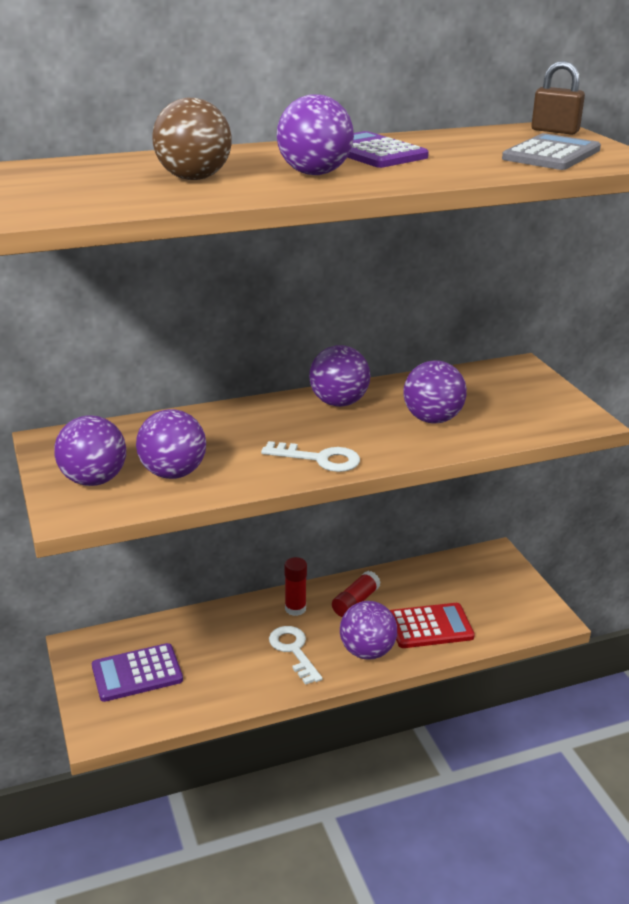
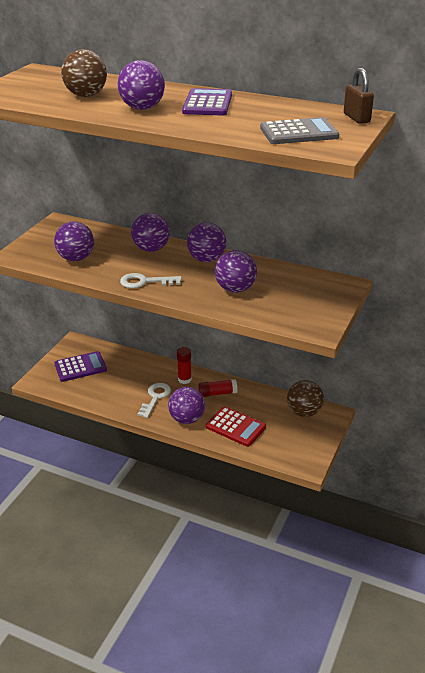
camera: 45 degrees right, 5 degrees up
(94, 480) = (44, 247): purple ball -> purple ball (151, 249)
(137, 673) = (80, 367): purple calculator -> purple calculator turned 135 degrees clockwise
(319, 459) = (145, 282): white key -> white key turned 120 degrees clockwise
(469, 568) = (304, 412): none -> brown ball

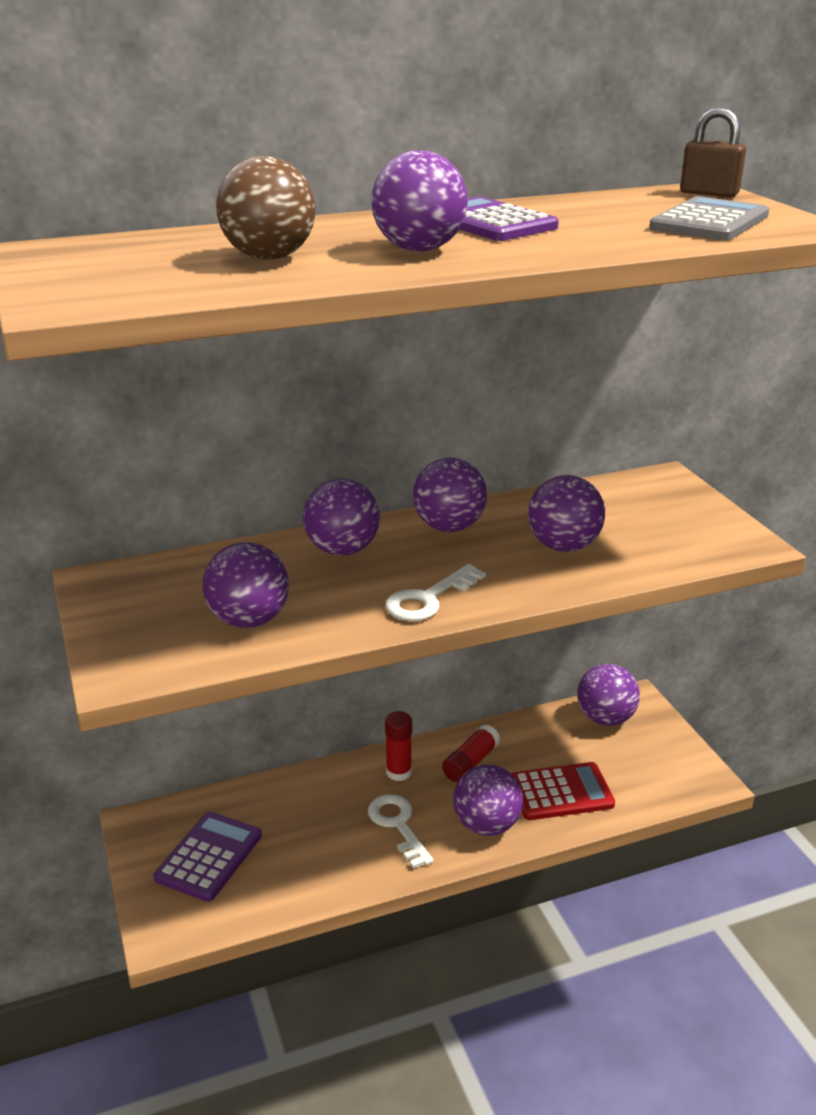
camera: 45 degrees left, 5 degrees down
(304, 412) = (605, 718): brown ball -> purple ball

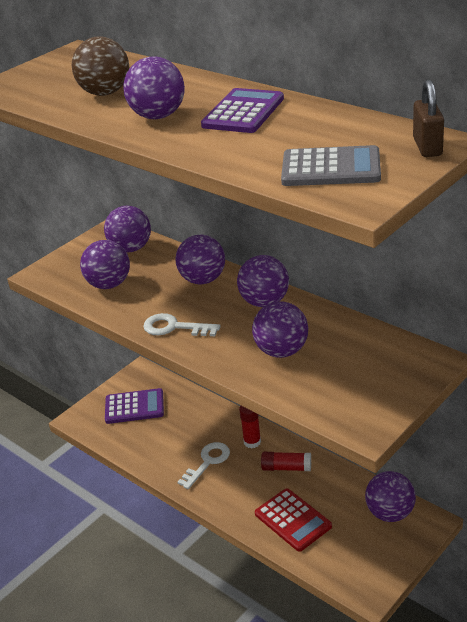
camera: 65 degrees right, 5 degrees up
(486, 825) = (236, 498): purple ball -> purple ball (131, 248)

